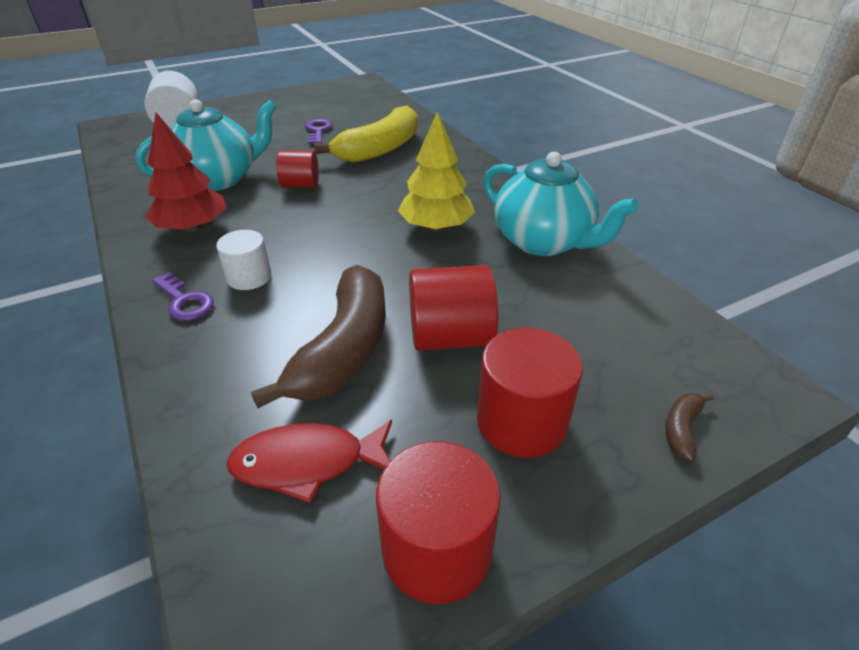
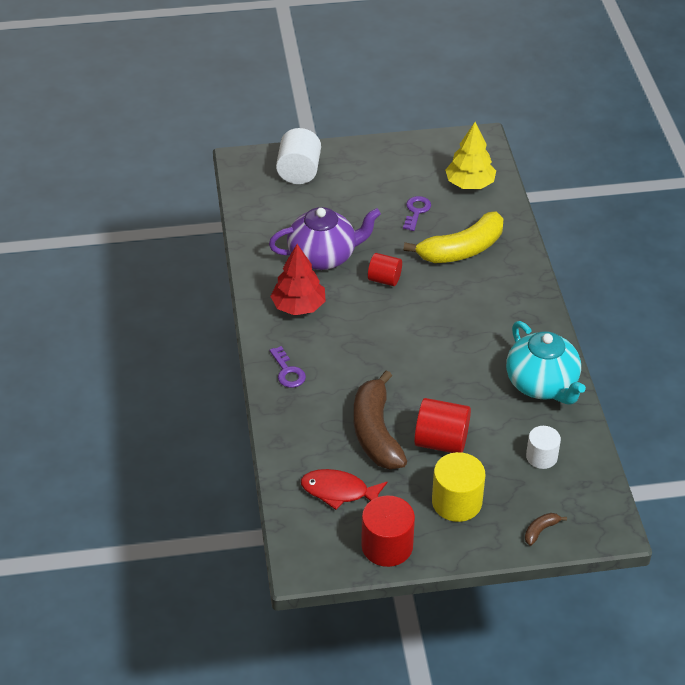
camera: 20 degrees right, 5 degrees up
(219, 179) = (323, 256): turquoise teapot -> purple teapot
(249, 277) = (330, 362): white cylinder -> white cylinder (541, 457)
(344, 349) = (376, 432): brown banana -> brown banana turned 135 degrees clockwise
(436, 227) = (471, 350): yellow tree -> yellow tree (470, 184)
(521, 421) = (456, 502): red cylinder -> yellow cylinder

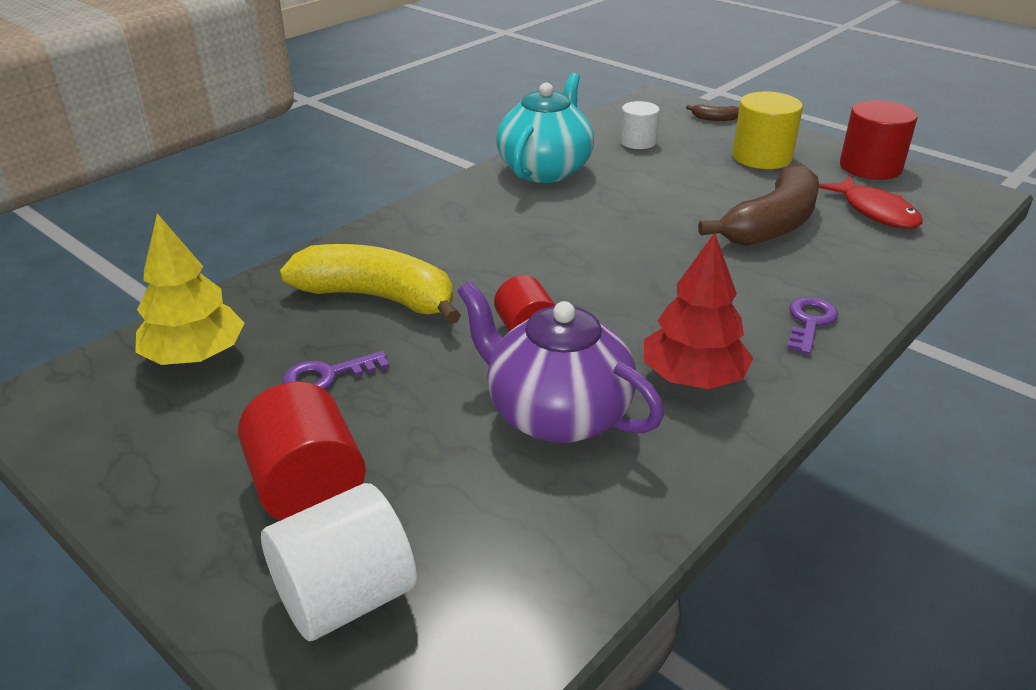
camera: 130 degrees left, 10 degrees down
(441, 441) = (712, 188): red cylinder -> red cylinder (308, 488)

